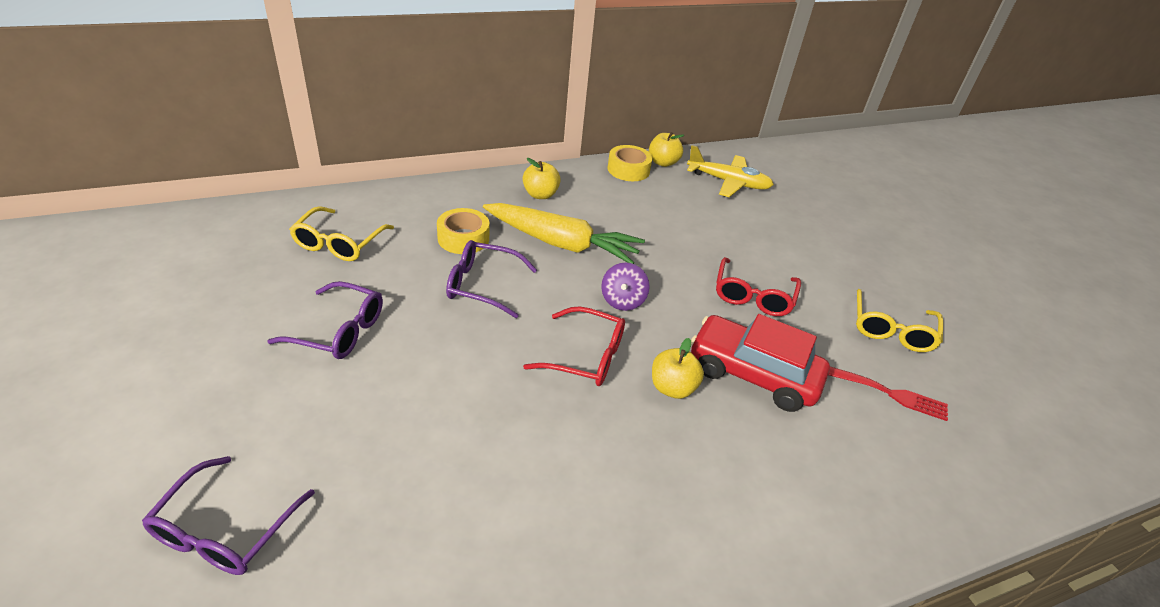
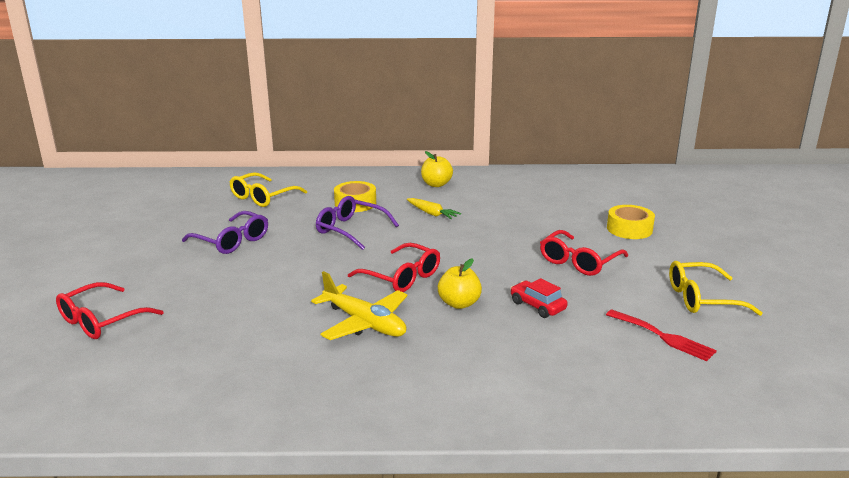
camera: 25 degrees right, 15 degrees down
(225, 530) = (101, 320): purple glasses -> red glasses
(561, 243) = (432, 213): yellow carrot -> yellow carrot, size x0.46
(622, 301) = (457, 251): purple spinning top -> none
(628, 170) = (526, 175): yellow tape -> yellow tape (629, 229)
(663, 162) = (563, 173): yellow apple -> none
(728, 182) = (617, 190): yellow plane -> yellow plane (364, 323)
(753, 374) = (537, 306): red car -> red car, size x0.50
(891, 330) = (702, 298): yellow glasses -> yellow glasses turned 45 degrees clockwise

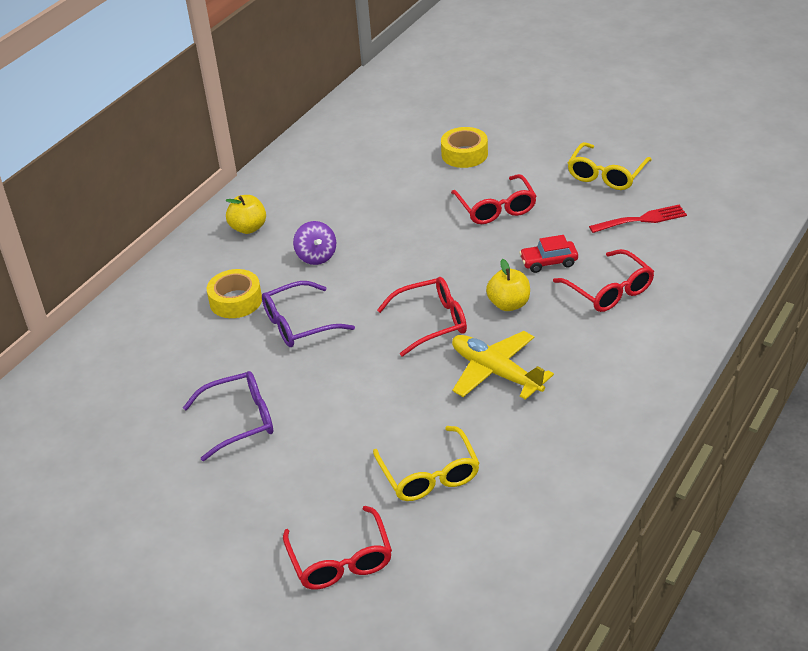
camera: 55 degrees left, 15 degrees up
(263, 197) = (142, 367): yellow glasses -> yellow glasses (429, 475)
(364, 323) = (495, 372): yellow plane -> yellow plane turned 120 degrees counterclockwise
(432, 213) = (316, 256): yellow carrot -> purple spinning top
(534, 348) = (609, 290): none -> red glasses

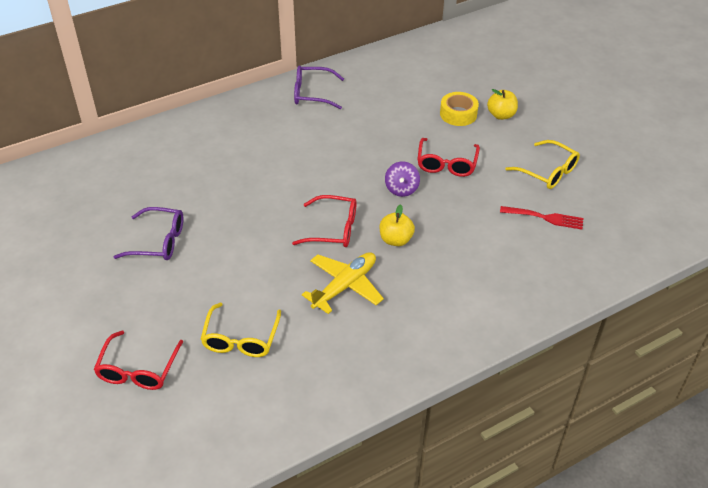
camera: 25 degrees right, 5 degrees up
(236, 301) = (223, 157): yellow tape -> none
(248, 228) = (272, 109): yellow apple -> yellow apple (501, 115)
(299, 324) = (248, 191): purple glasses -> purple glasses (312, 93)
(316, 256) = (298, 148): purple spinning top -> purple spinning top (401, 189)
(495, 372) = (345, 286): yellow plane -> yellow plane turned 60 degrees clockwise
(548, 262) = (450, 220): red car -> none
(606, 175) = (548, 172): yellow glasses -> yellow glasses turned 105 degrees counterclockwise
(609, 290) = (475, 262): red glasses -> none

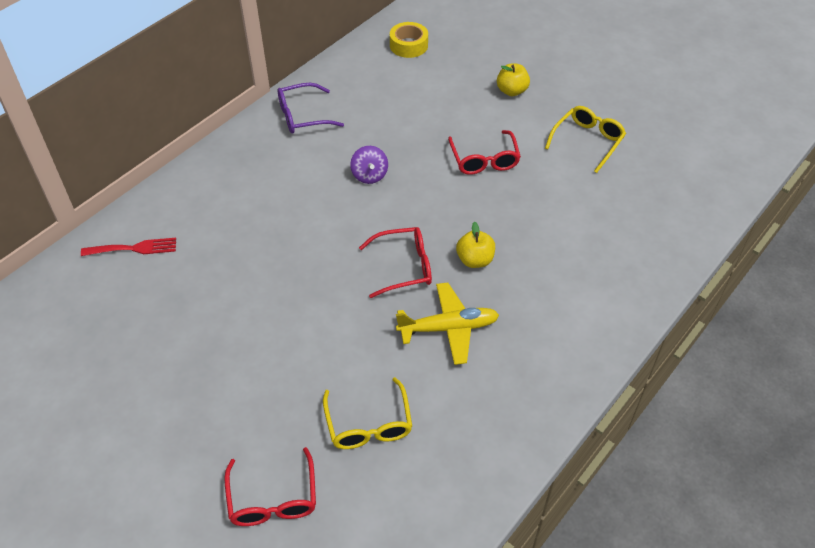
camera: 20 degrees left, 5 degrees up
(158, 241) = (218, 339): purple glasses -> none
(345, 286) = (449, 328): yellow plane -> yellow plane turned 60 degrees clockwise
(401, 189) = (452, 201): purple spinning top -> purple spinning top (369, 175)
(458, 114) = (468, 101): yellow tape -> yellow tape (408, 45)
(545, 218) = (609, 192): red fork -> red fork (134, 248)
(548, 172) = (587, 141): yellow glasses -> yellow glasses turned 75 degrees counterclockwise

